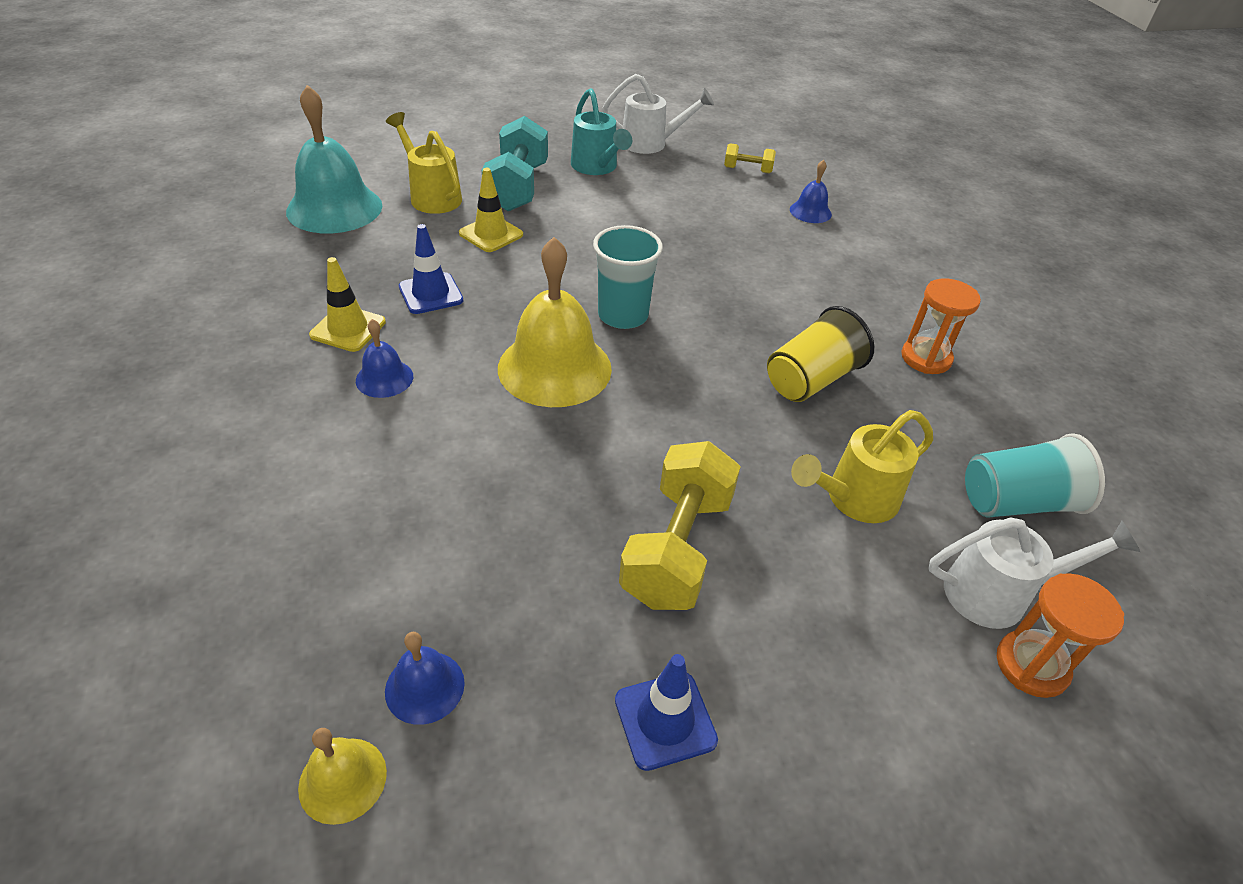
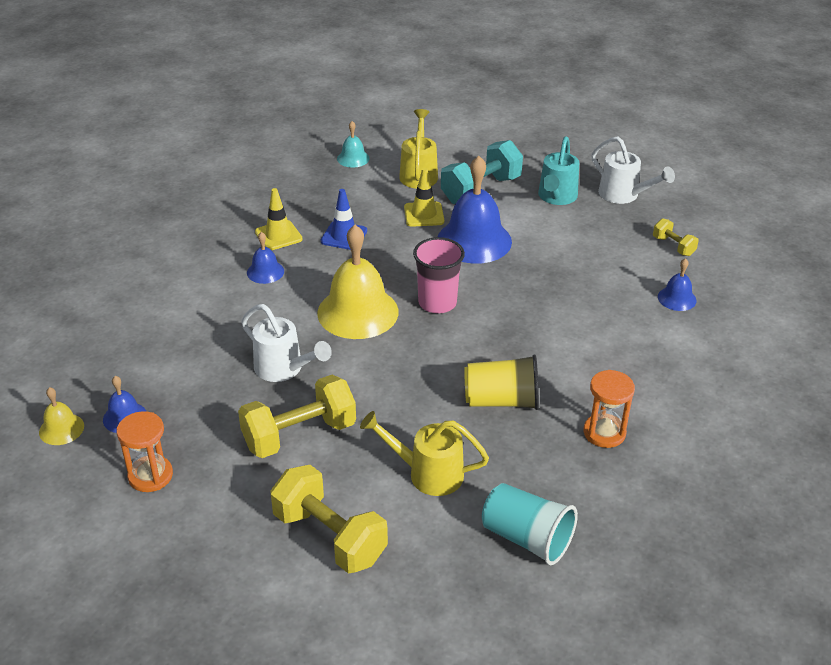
camera: 45 degrees right, 5 degrees down
(334, 208) = (353, 158): turquoise bell -> turquoise bell, size x0.48
(575, 238) = (474, 240): none -> blue bell
(623, 315) = (437, 303): turquoise cup -> pink cup
(665, 720) = (198, 496): blue traffic cone -> none
(868, 647) = (330, 537): none -> yellow dumbbell
(997, 593) = (437, 566): white watering can -> white watering can (284, 369)
(1031, 665) = (401, 604): orange hourglass -> orange hourglass (150, 476)

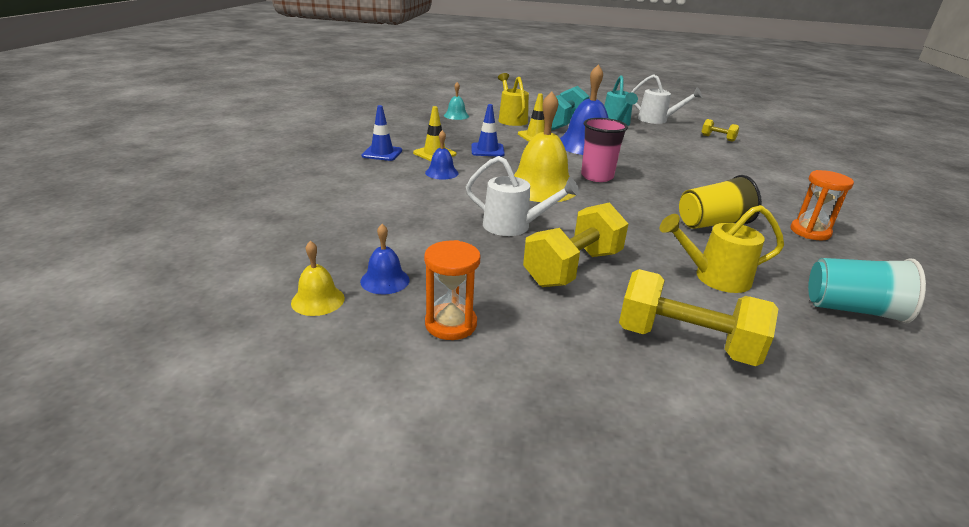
camera: 20 degrees left, 10 degrees down
(221, 228) = (382, 153): none -> blue traffic cone
(677, 298) = (754, 160): blue bell -> none

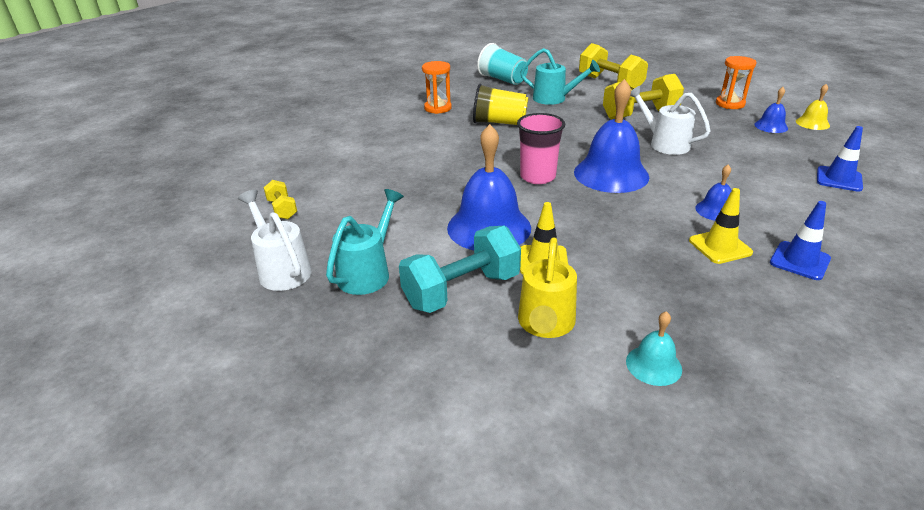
camera: 150 degrees left, 5 degrees up
(487, 150) = (639, 241): blue traffic cone -> blue traffic cone (839, 179)
(541, 187) = (611, 174): yellow bell -> blue bell
(714, 278) = (554, 99): yellow watering can -> turquoise watering can

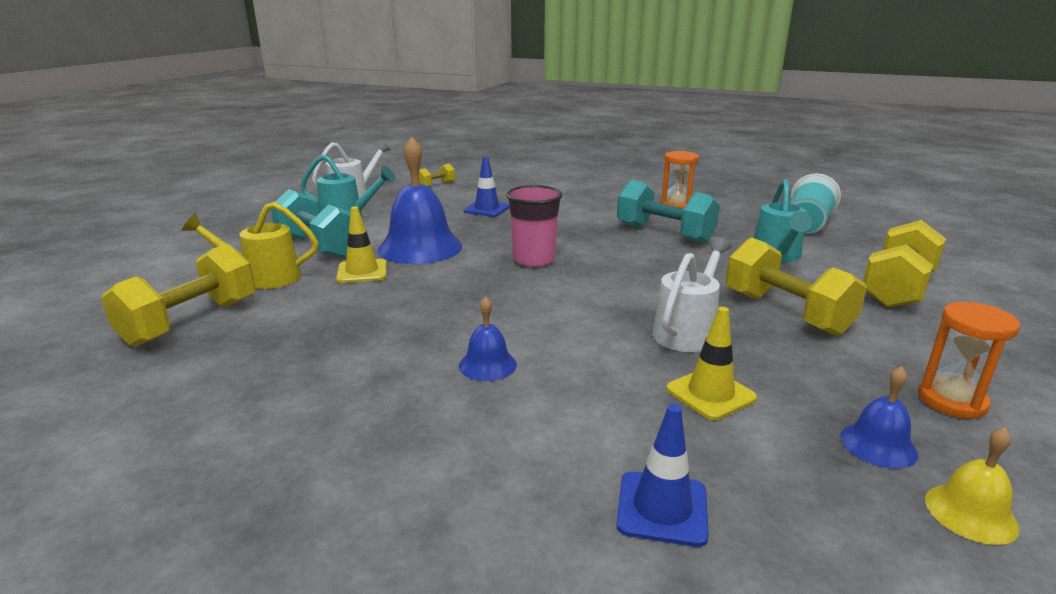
camera: 75 degrees right, 10 degrees down
(499, 122) = (664, 234): yellow cup -> turquoise dumbbell
(611, 174) = (562, 297): blue bell -> none
(653, 365) = (191, 322): turquoise bell -> yellow dumbbell
(720, 247) = (392, 363): yellow traffic cone -> yellow traffic cone (710, 394)
(799, 261) = (358, 423): blue traffic cone -> blue traffic cone (487, 209)

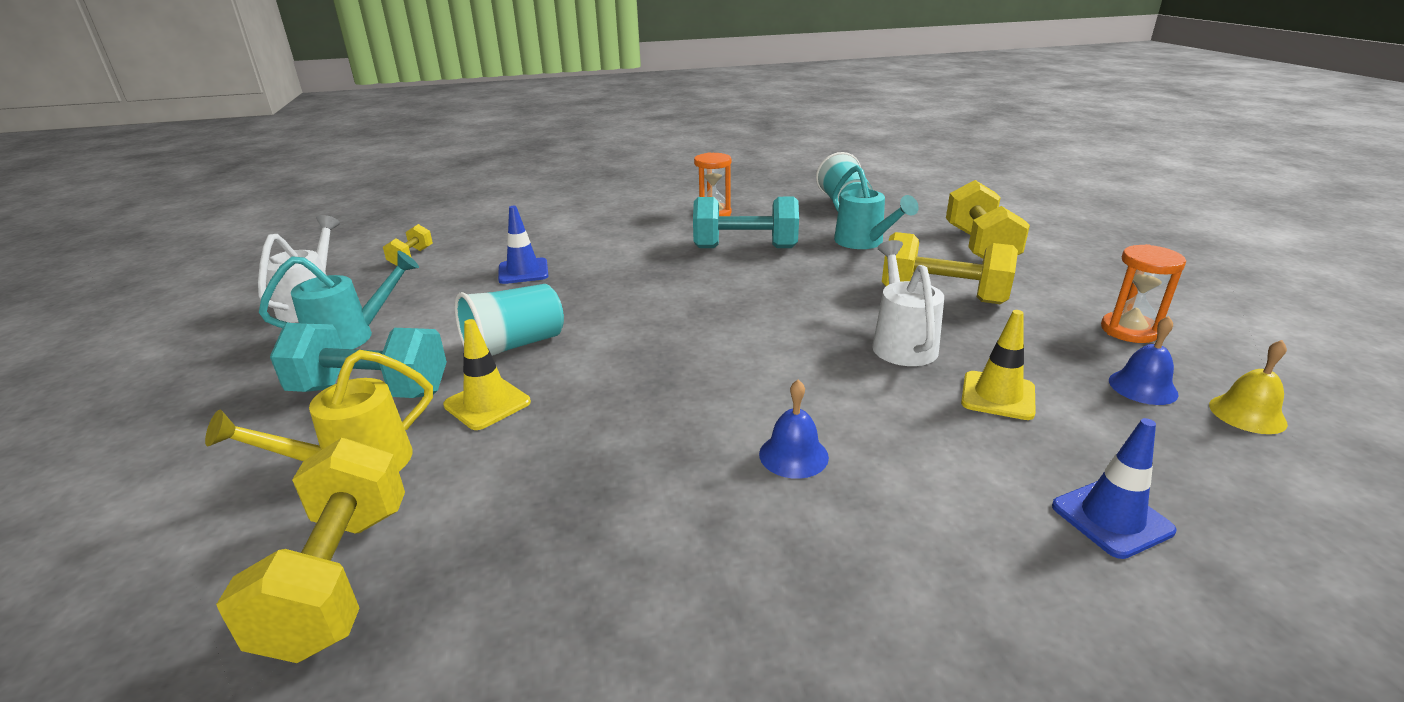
camera: 35 degrees left, 5 degrees up
(420, 247) = (514, 346): blue bell -> turquoise cup
(534, 260) = (665, 317): pink cup -> none

